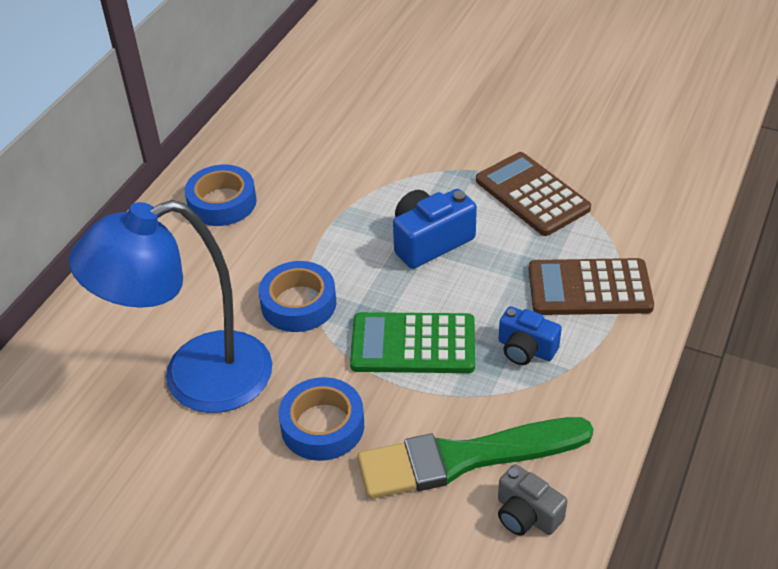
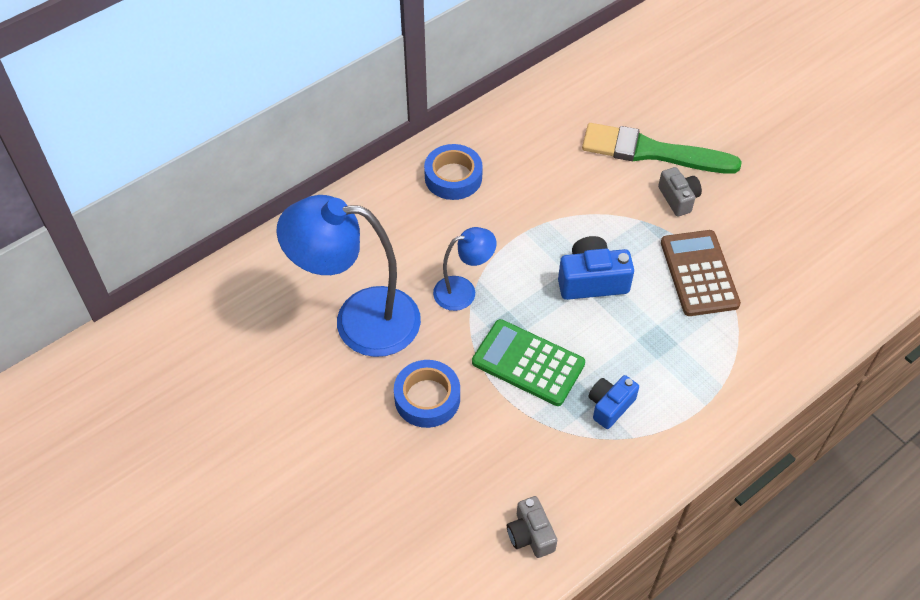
camera: 25 degrees right, 10 degrees up
(298, 303) = (463, 291): blue tape -> blue lamp
(465, 458) = (513, 471): green brush -> green brush (652, 152)
(468, 139) = (678, 198): none -> grey camera
(526, 349) = (610, 406): blue camera -> blue camera turned 75 degrees clockwise
(589, 288) = (692, 377): brown calculator -> none

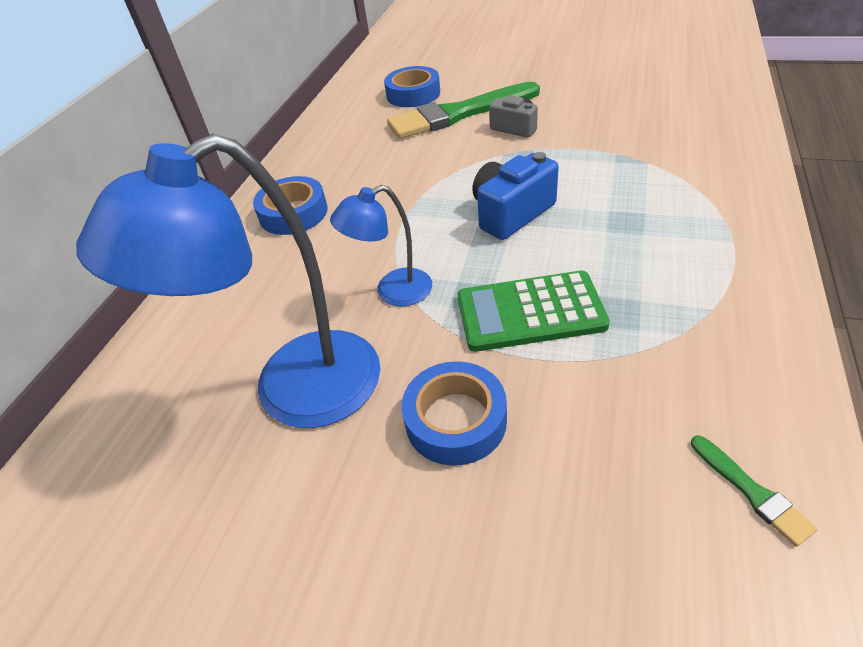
camera: 30 degrees left, 10 degrees down
(463, 291) = (393, 292): blue lamp -> blue lamp turned 150 degrees counterclockwise
(530, 535) = (751, 492): grey camera -> green brush
(610, 406) = (655, 297): blue camera -> none
(640, 101) = (413, 94): none -> blue tape
(699, 273) = (594, 160): brown calculator -> none

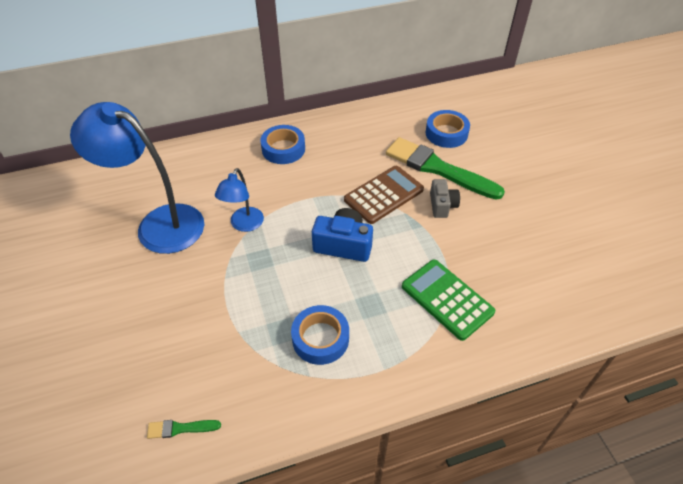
camera: 50 degrees right, 5 degrees up
(393, 292) = (244, 225): blue lamp -> blue lamp turned 105 degrees counterclockwise
(455, 420) = (170, 293): blue tape -> blue tape (320, 338)
(460, 160) = (383, 195): none -> brown calculator
(530, 312) = (260, 290): green calculator -> green calculator (447, 299)
(751, 492) = (180, 428): green brush -> green brush turned 60 degrees clockwise

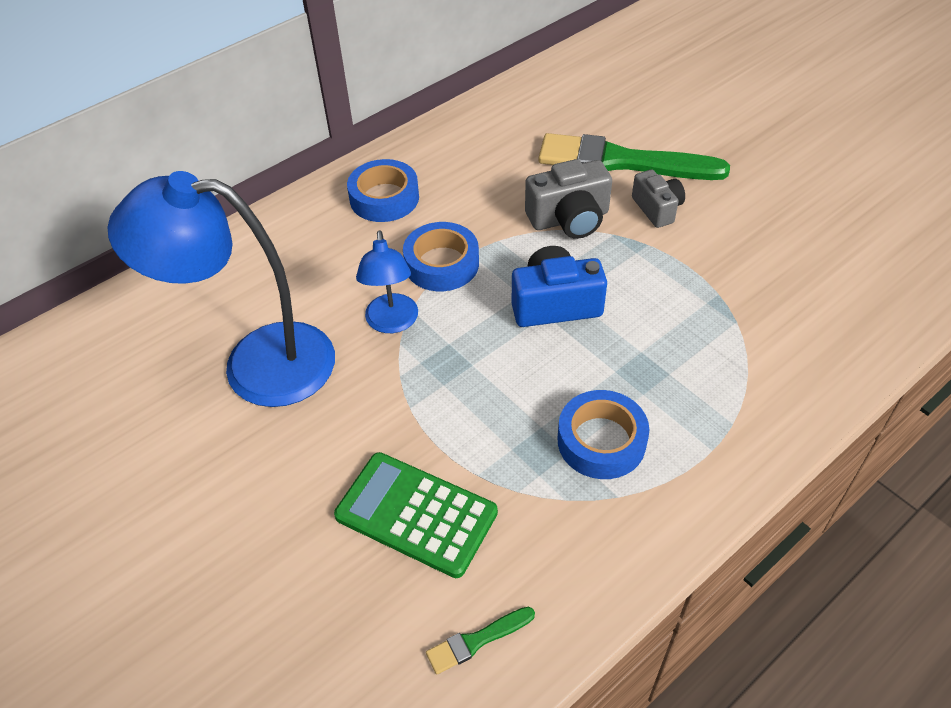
camera: 20 degrees left, 0 degrees up
(383, 195) = (569, 219): brown calculator -> grey camera
(446, 133) = (604, 111): blue tape -> blue tape (441, 264)
(447, 299) = (738, 329): green calculator -> green calculator (416, 514)

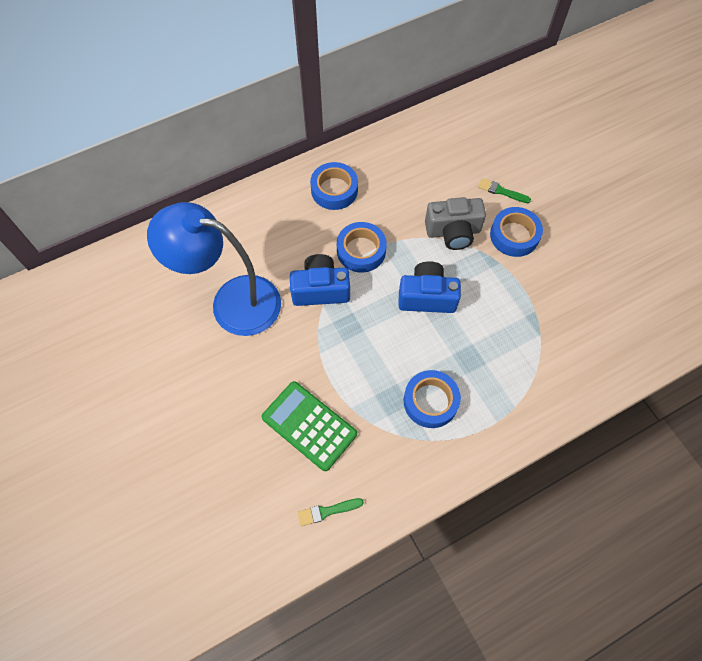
camera: 10 degrees right, 15 degrees up
(392, 323) = (320, 289): blue lamp -> blue camera
(622, 161) = (501, 191): green brush -> green brush, size x0.41
(657, 209) = (514, 235): grey camera -> blue tape

